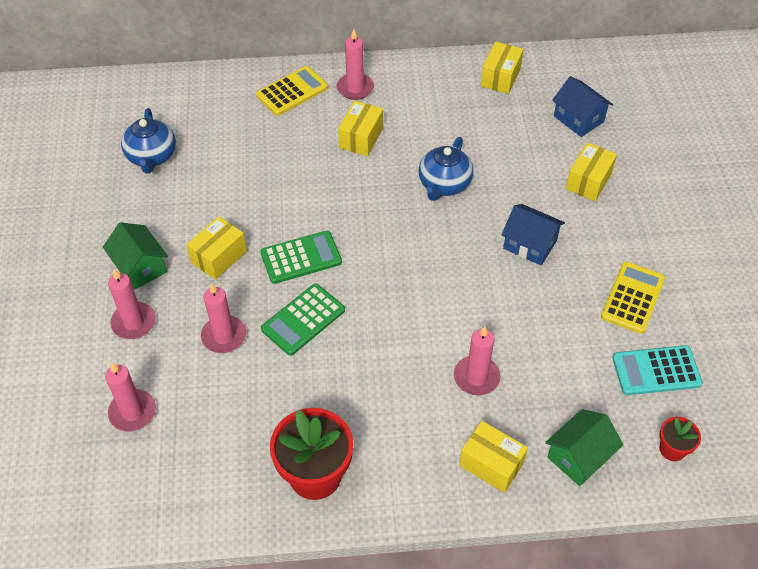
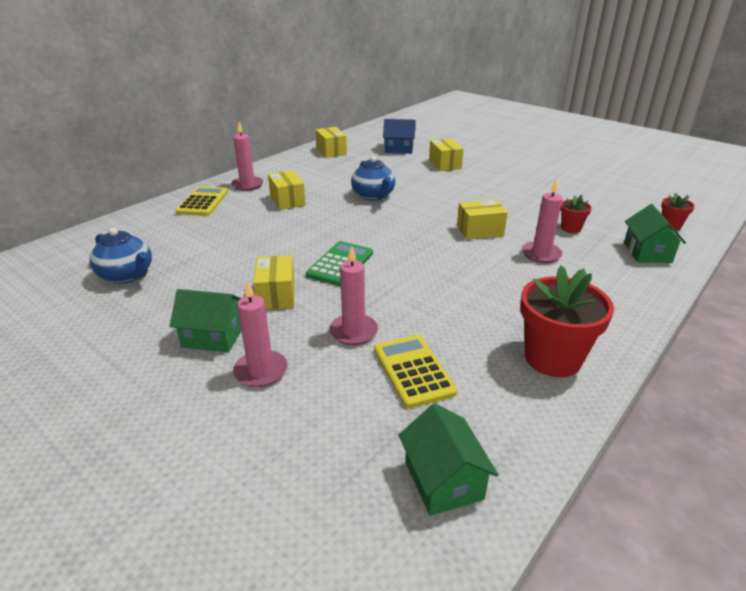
camera: 45 degrees left, 20 degrees down
(130, 488) = (443, 480): none -> green house
(133, 412) = (355, 427): pink candle -> none
(303, 320) = (395, 290): green calculator -> none
(491, 464) = (622, 282): yellow box -> yellow box (480, 231)
(530, 244) = (462, 195): blue house -> none
(560, 370) = (571, 228): none -> red flower pot
(632, 298) = (544, 189): yellow calculator -> yellow calculator (413, 371)
(656, 371) = (606, 205): turquoise calculator -> none

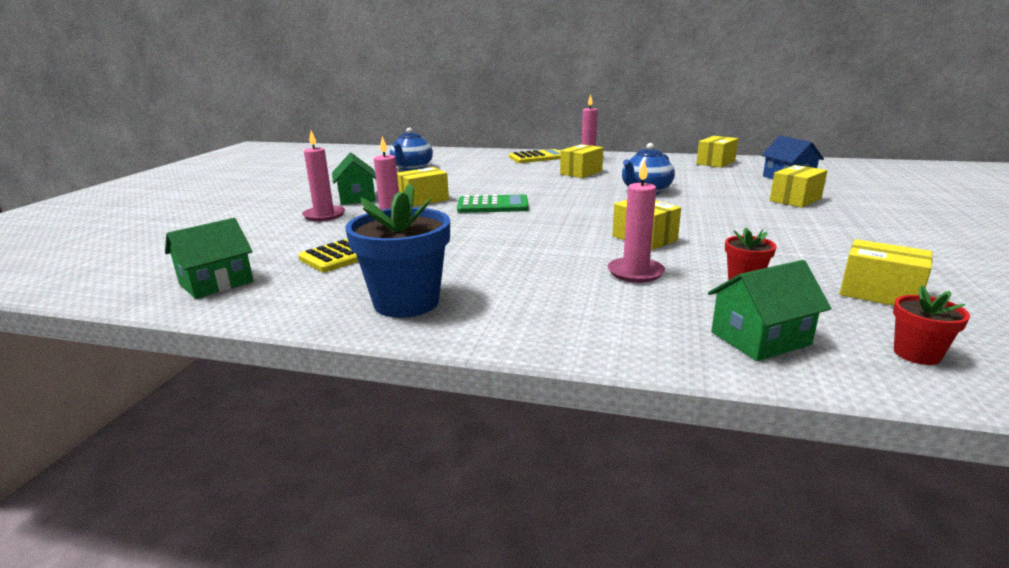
camera: 65 degrees right, 10 degrees down
(552, 358) = (406, 302): red flower pot -> blue flower pot
(602, 205) = (879, 293): none -> yellow box

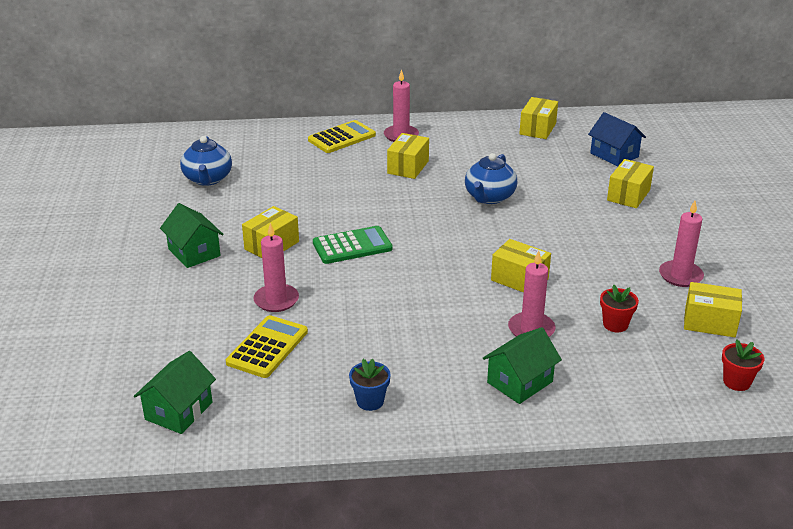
camera: 20 degrees left, 10 degrees up
(324, 215) = (186, 290): pink candle -> pink candle (680, 276)
(406, 302) = (370, 401): blue flower pot -> blue flower pot, size x0.50
(760, 338) = (641, 387): green house -> green house (520, 382)

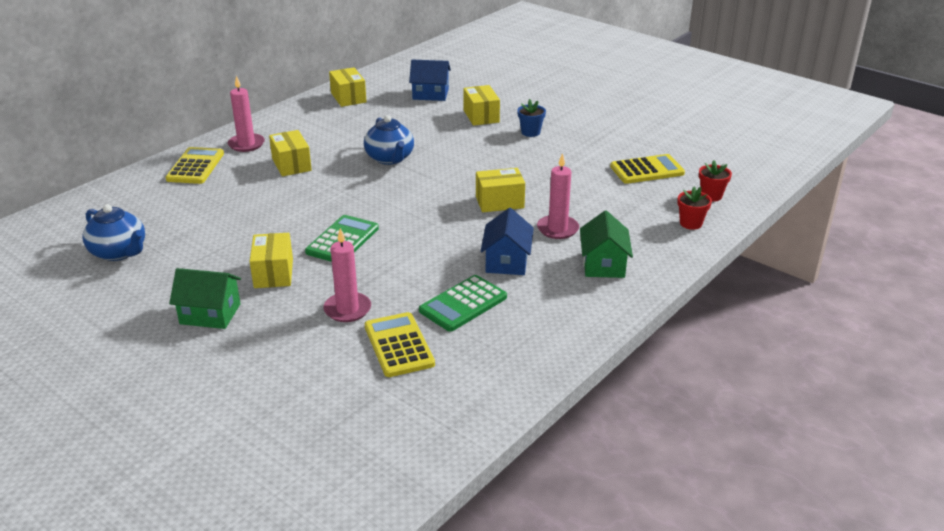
camera: 45 degrees left, 0 degrees up
(178, 411) = (407, 432): green house -> none
(357, 345) = (463, 304): none -> green calculator
(370, 401) = (533, 334): blue flower pot -> blue flower pot (530, 132)
(444, 332) = (507, 261): none -> blue house
(615, 324) = (600, 199): red flower pot -> red flower pot (690, 223)
(680, 276) = (589, 151): pink candle -> none
(709, 322) = (647, 170): yellow box -> yellow calculator

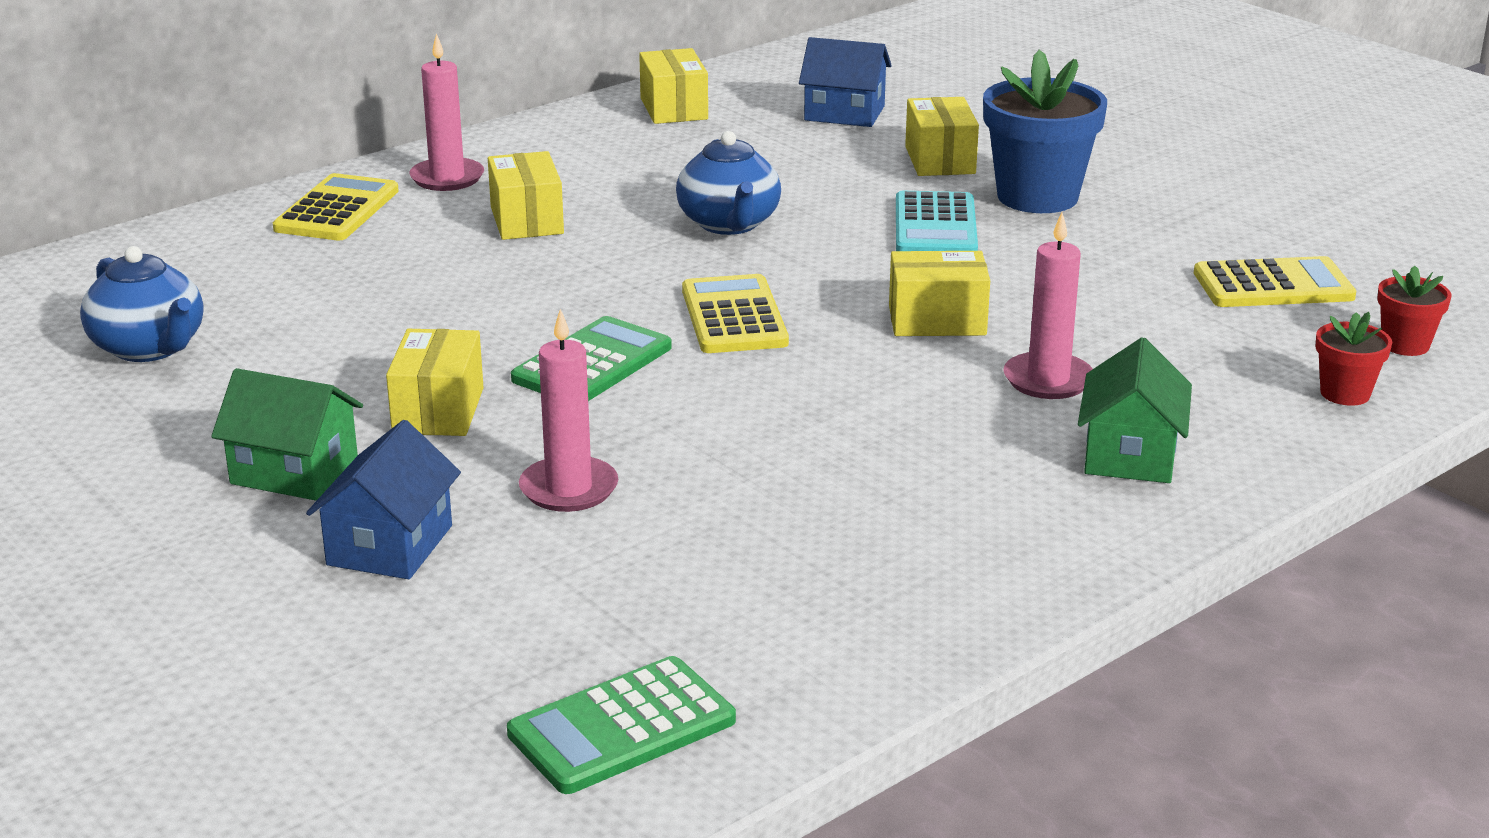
camera: 10 degrees right, 5 degrees down
(399, 345) = (656, 564): yellow calculator -> yellow calculator (734, 316)
(463, 304) = (809, 501): green calculator -> green calculator (622, 727)
(487, 152) = (935, 226): none -> turquoise calculator
(507, 261) = (923, 431): blue house -> blue house (390, 545)
(530, 132) = (1037, 197): blue flower pot -> blue flower pot, size x2.01

